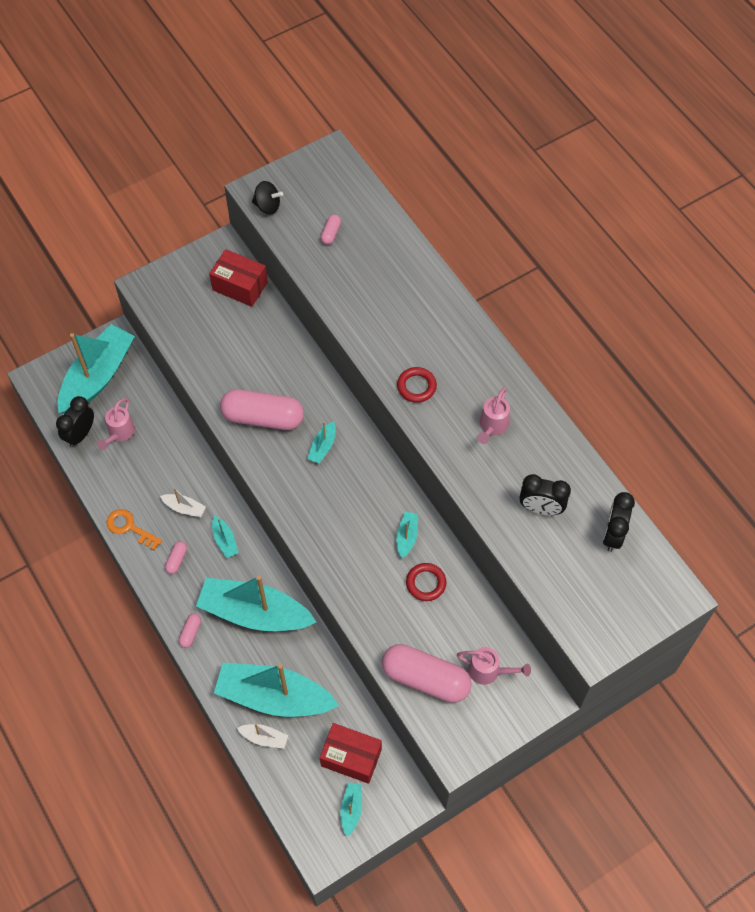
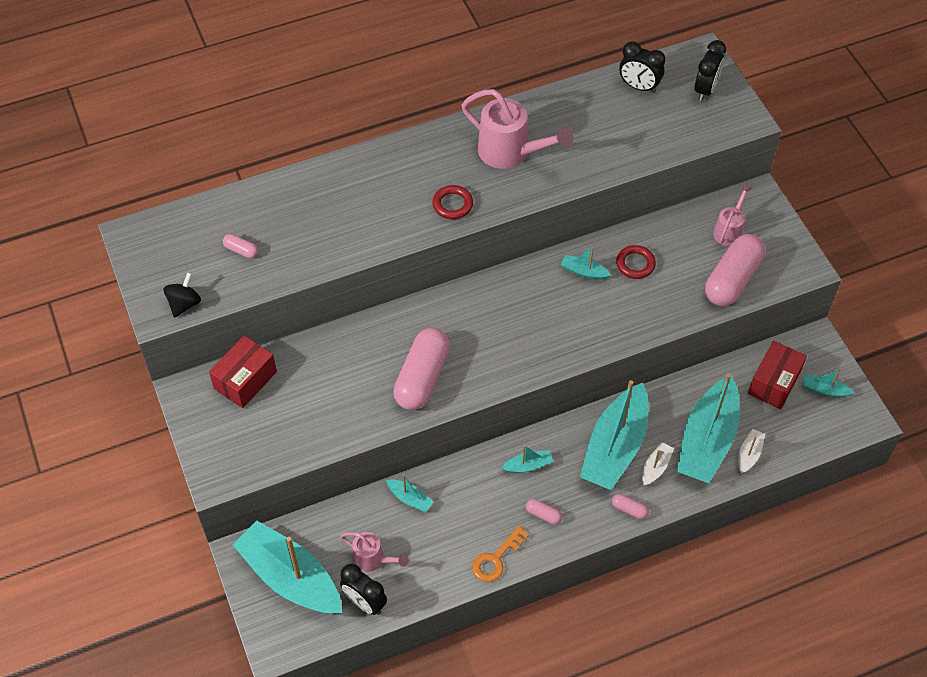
camera: 80 degrees left, 5 degrees down
(184, 508) = (482, 501): white boat -> white boat (655, 467)
(323, 447) = (469, 328): turquoise boat -> turquoise boat (410, 498)
(492, 426) = (510, 152): pink watering can -> pink watering can, size x1.74
(541, 508) = (604, 132): black clock -> black clock (705, 89)

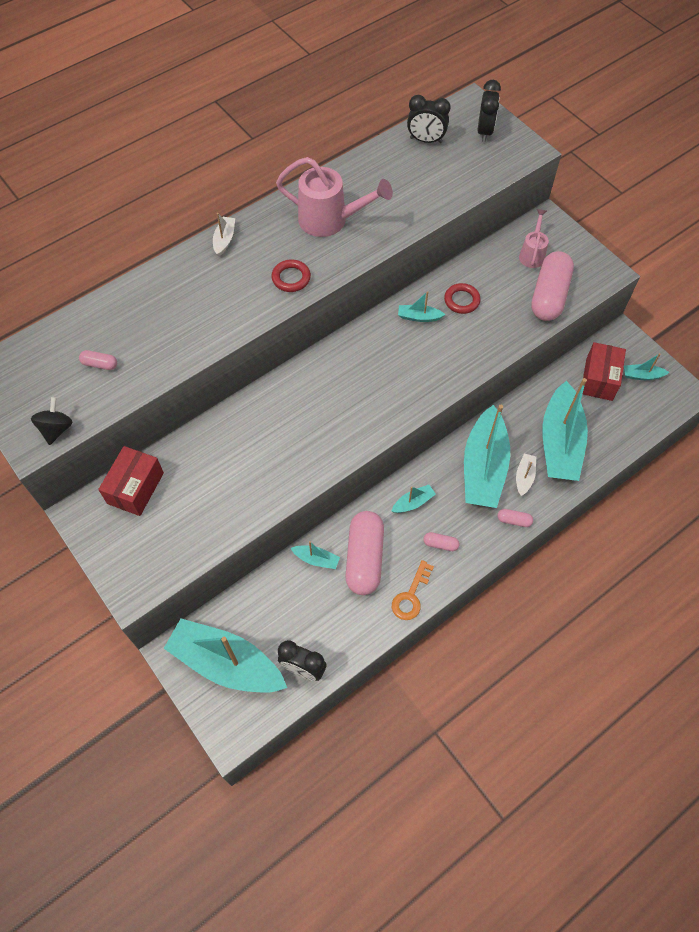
camera: 15 degrees left, 5 degrees up
(373, 559) = (299, 625): pink watering can -> none
(422, 378) = (302, 446): pink capsule -> pink capsule (364, 558)
(749, 454) = (599, 446): white boat -> white boat (224, 240)

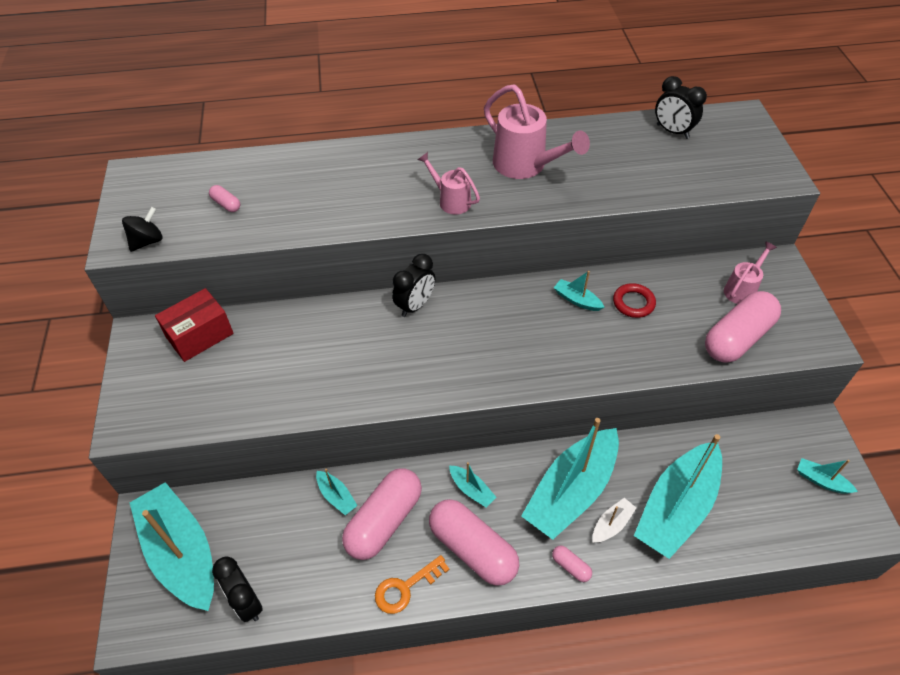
camera: 30 degrees right, 10 degrees down
(224, 240) = (413, 146): white boat -> none
(291, 278) = (451, 201): red ring -> pink watering can
(413, 502) = (471, 490): turquoise boat -> turquoise boat turned 45 degrees clockwise
(440, 544) = (473, 549): pink capsule -> pink capsule, size x2.37
(484, 132) = (742, 144): black clock -> black clock (415, 305)
(599, 379) = (763, 460): red box -> none

